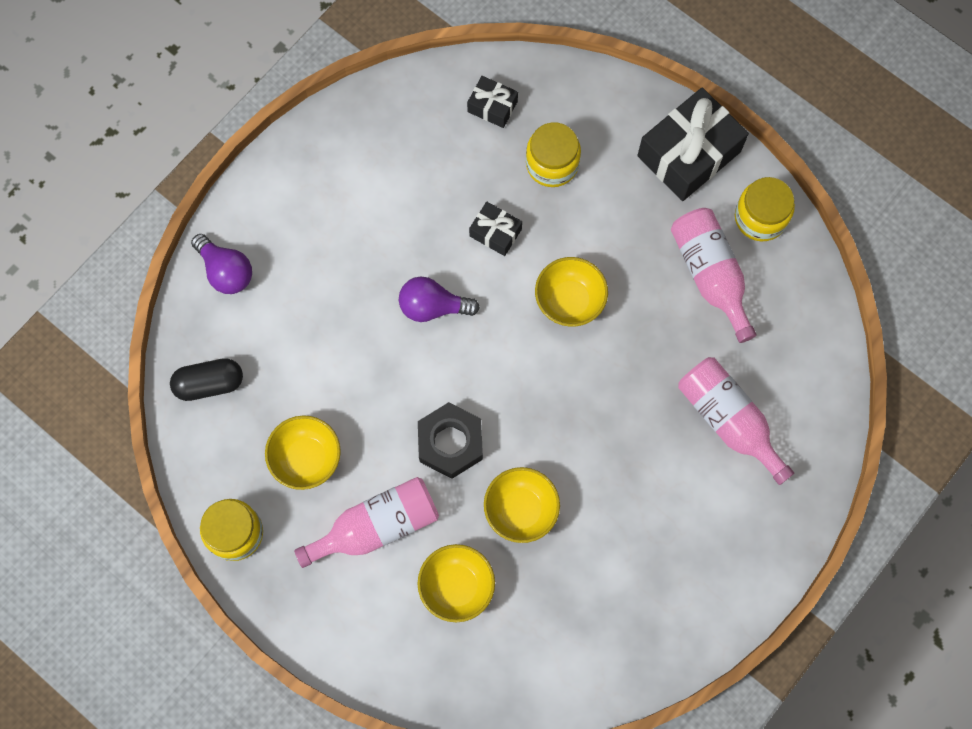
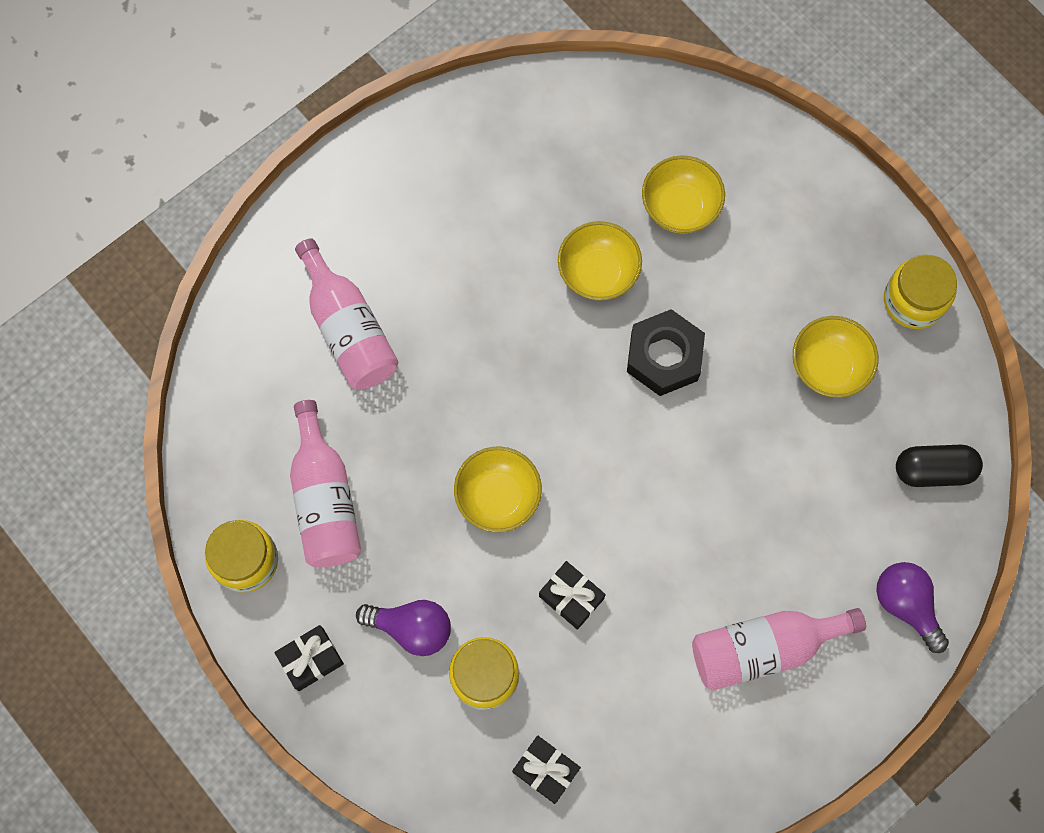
camera: 170 degrees left, 0 degrees up
(377, 526) = (757, 282): pink bottle -> pink bottle (763, 648)
(433, 307) = (661, 517): purple light bulb -> purple light bulb (411, 628)
(689, 153) = (311, 660): black gift -> black gift, size x0.50

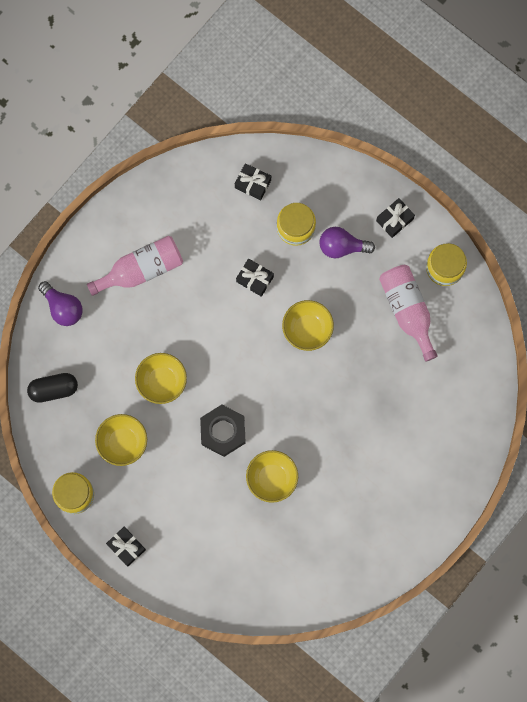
camera: 170 degrees right, 5 degrees up
(348, 329) = (417, 415): pink bottle -> none
(680, 207) = (227, 531): yellow bowl -> yellow bowl (162, 381)
(840, 210) = (126, 547): none -> black gift

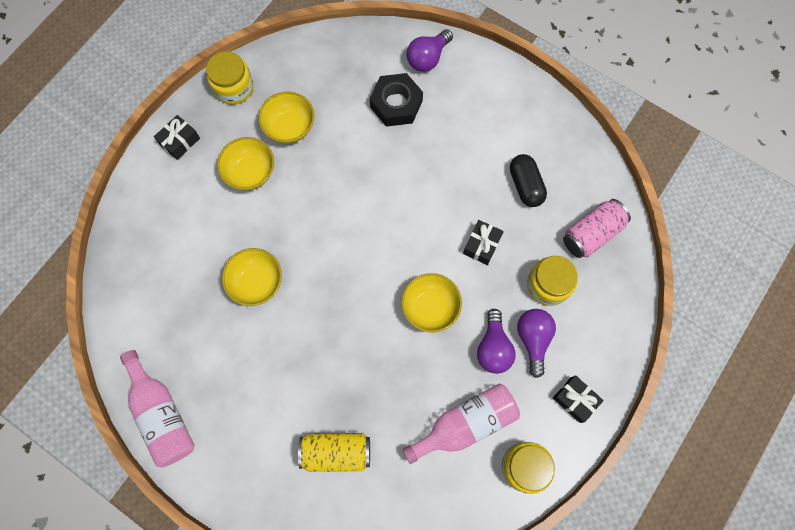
camera: 85 degrees right, 5 degrees down
(53, 389) = (341, 58): black capsule -> black capsule (525, 185)
(141, 269) = (477, 128): pink bottle -> pink bottle (162, 414)
(162, 381) = (357, 159): yellow bowl -> yellow bowl (250, 172)
(223, 431) = (307, 226): black nut -> black nut (396, 104)
(253, 184) = (591, 233): black gift -> pink can
(346, 280) = (493, 347): none -> purple light bulb
(422, 417) = (336, 452): none -> yellow can

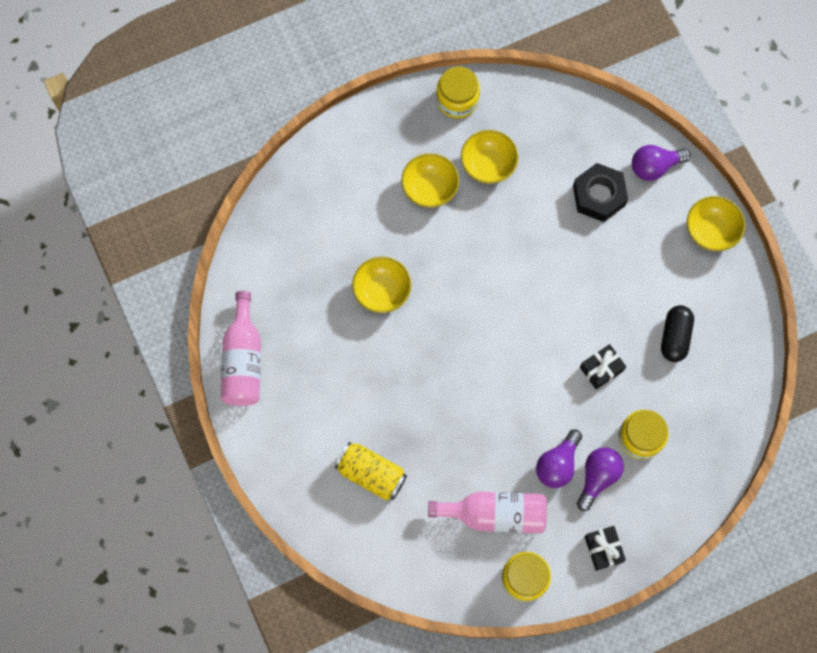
camera: 30 degrees right, 0 degrees up
(180, 141) = (382, 125): black gift -> none
(430, 307) = (522, 398): yellow bowl -> yellow bowl (710, 231)
(591, 233) = (709, 414): pink can -> none

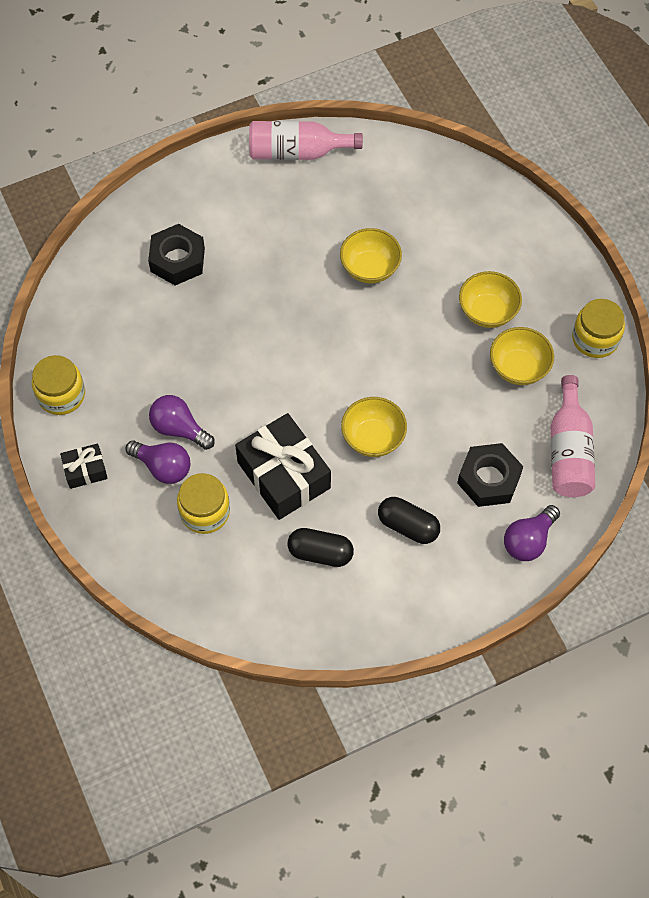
camera: 90 degrees right, 10 degrees down
(371, 474) = (177, 260): yellow can -> black nut
(495, 514) = (129, 369): pink bottle -> pink bottle (568, 451)
(601, 369) = (283, 475): black gift -> black gift, size x2.00
(646, 263) = (408, 526): none -> black capsule
(654, 167) = (528, 540): purple light bulb -> purple light bulb turned 120 degrees counterclockwise
(710, 231) = (450, 599): yellow bowl -> yellow bowl (373, 438)

